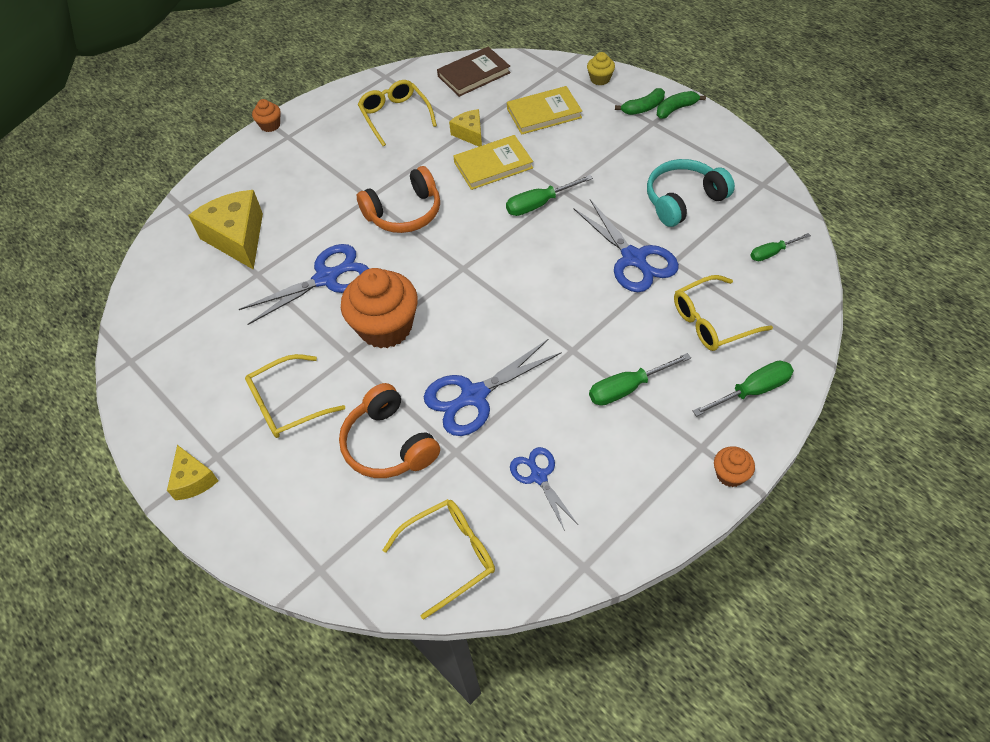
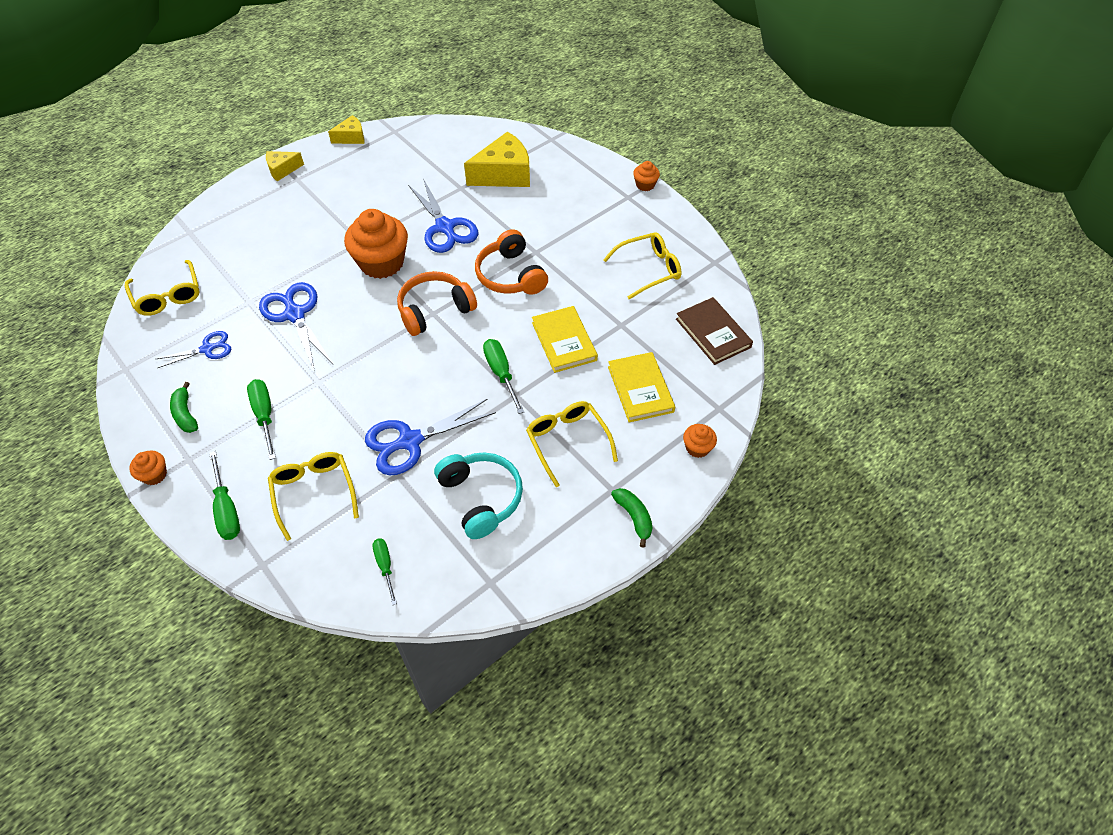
camera: 90 degrees right, 0 degrees up
(288, 404) = (327, 211): yellow glasses -> yellow glasses (568, 442)
(388, 444) = (270, 265): orange headphones -> orange headphones (434, 310)
(470, 134) = (614, 325): yellow cheese -> yellow cheese (351, 137)
(600, 79) = (697, 448): yellow cupcake -> orange cupcake
(643, 108) = (639, 483): green banana -> green banana (185, 414)

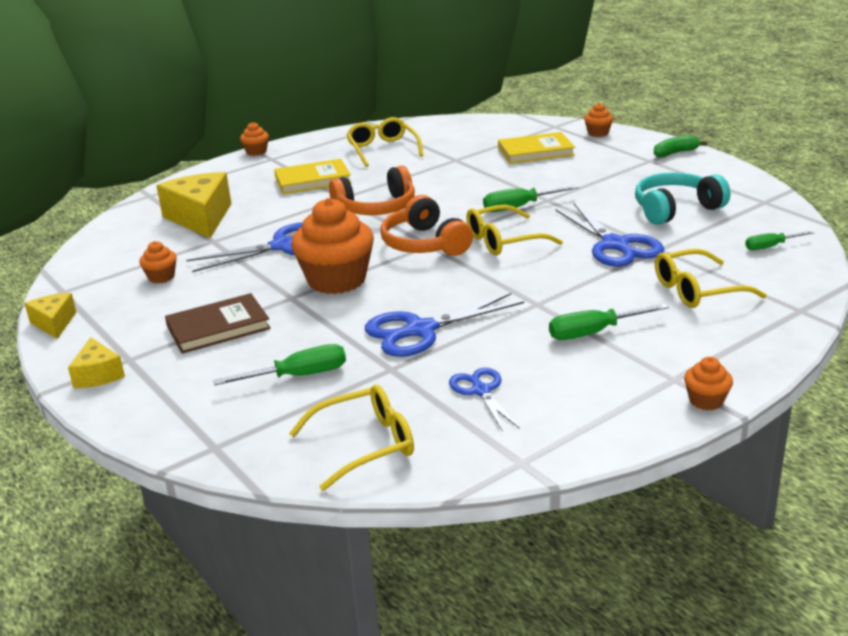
camera: 85 degrees left, 25 degrees down
(185, 414) = (600, 391): green banana -> none
(227, 509) = (739, 340): green screwdriver -> green screwdriver (298, 376)
(406, 172) = (161, 277): none -> orange cupcake
(564, 341) = (476, 181): yellow book -> yellow book (313, 180)
(568, 442) = (602, 177): yellow glasses -> yellow glasses (504, 240)
(713, 333) = (468, 127): brown book -> brown book (218, 327)

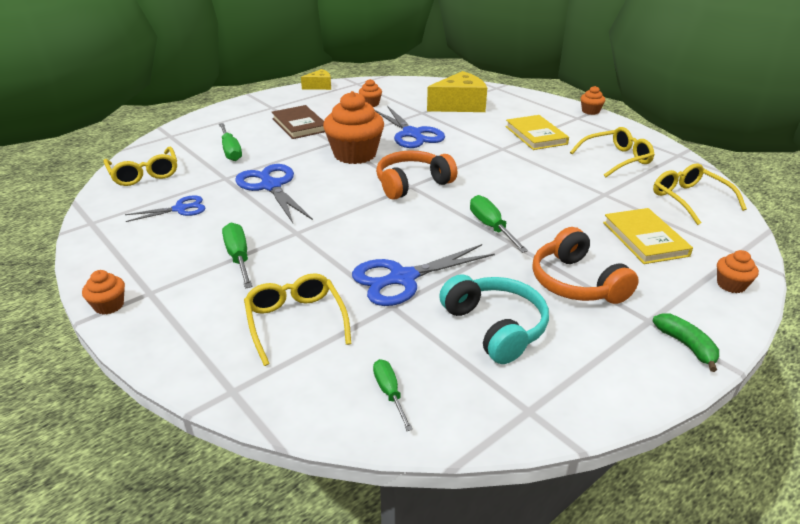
camera: 85 degrees right, 5 degrees up
(98, 375) = (258, 102): yellow cheese -> none
(376, 208) = (482, 162): orange headphones -> orange headphones (576, 283)
(504, 240) = (416, 219): yellow glasses -> yellow glasses (690, 200)

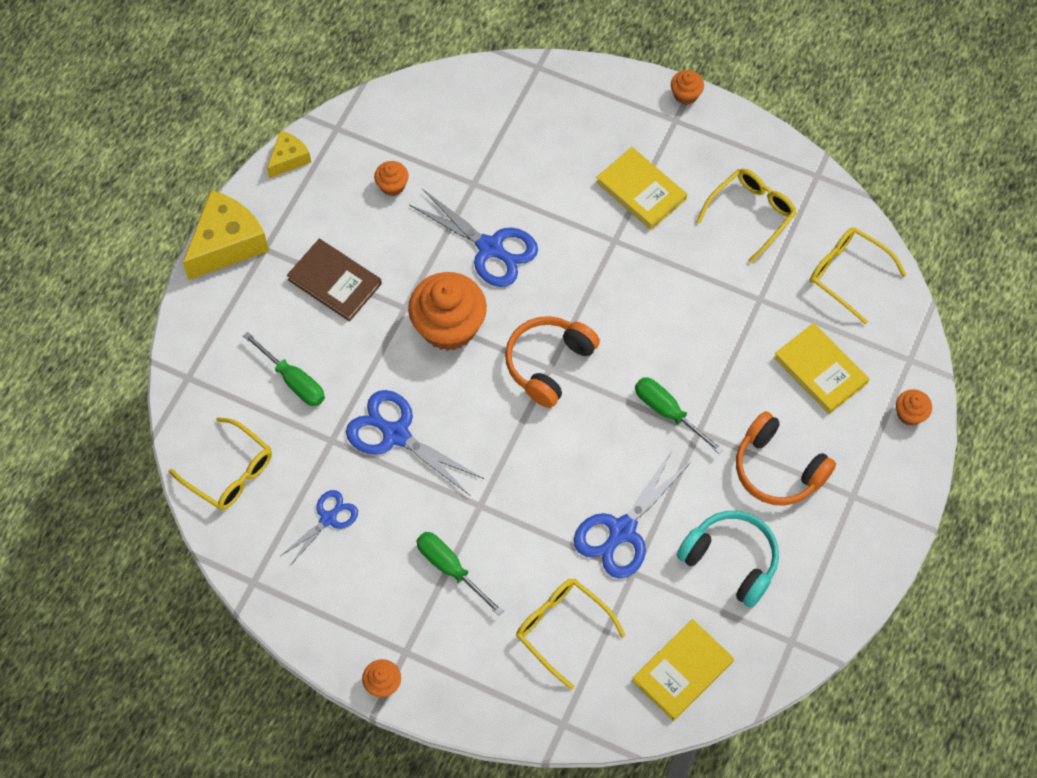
camera: 25 degrees left, 30 degrees up
(389, 393) = (682, 671): green screwdriver -> yellow book
(460, 105) = (513, 143): yellow cheese -> yellow cheese (227, 243)
(686, 345) = (887, 516): green banana -> none

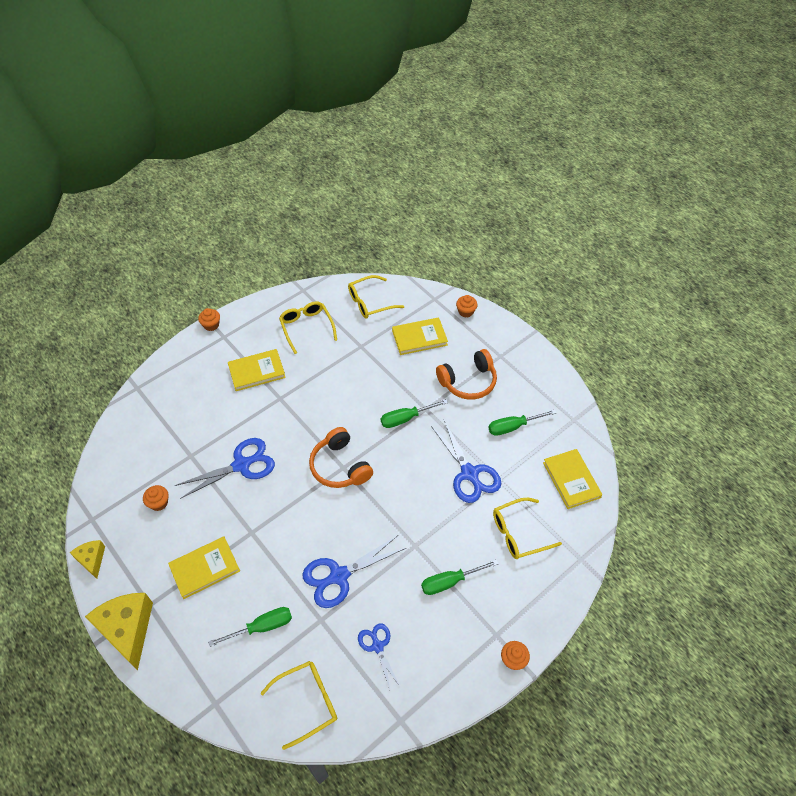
camera: 65 degrees left, 10 degrees down
(335, 282) = (205, 568): brown book -> yellow book
(448, 326) = (281, 511): orange cupcake -> none
(731, 560) = (513, 427): turquoise headphones -> green screwdriver

